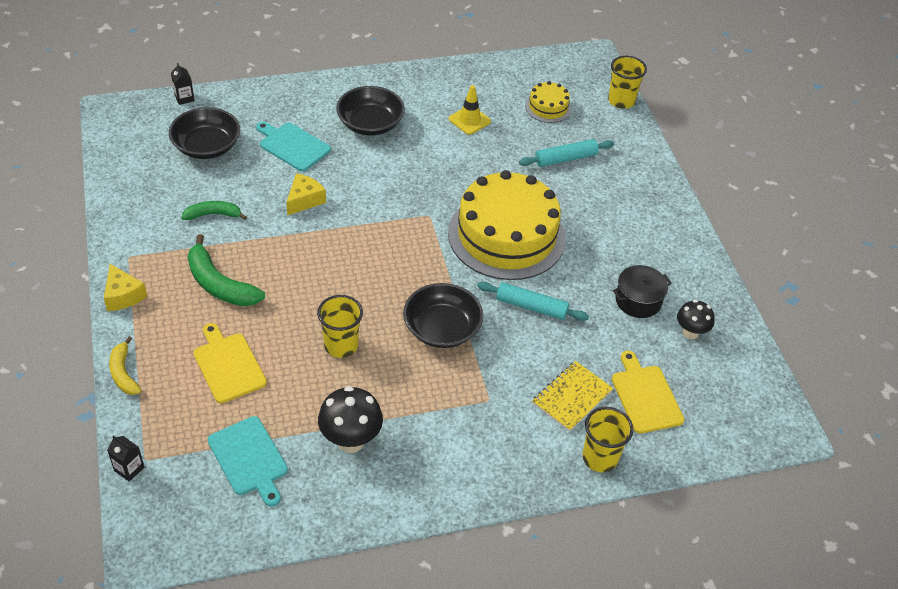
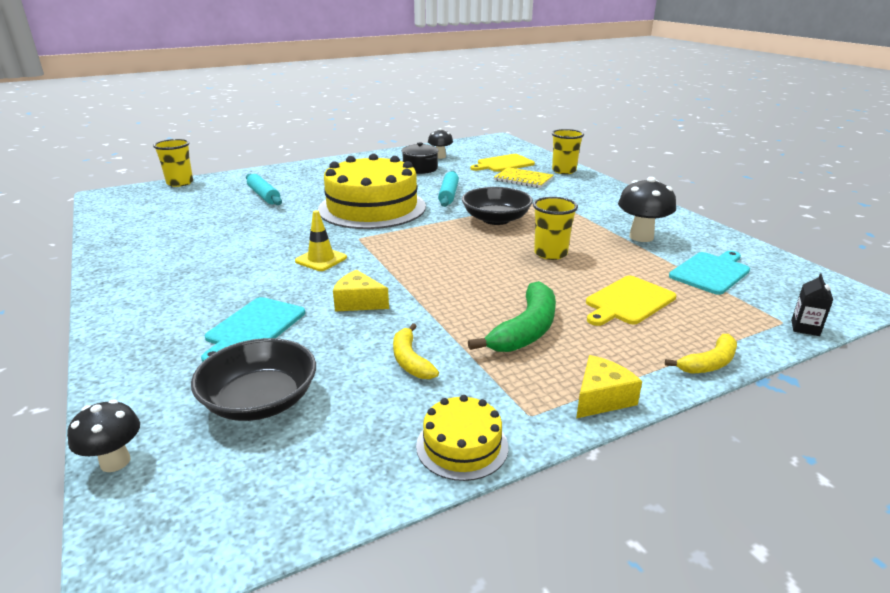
camera: 100 degrees left, 20 degrees down
(184, 98) = (115, 462): black carton -> black mushroom
(213, 214) = (410, 360): green banana -> yellow banana
(370, 124) = (207, 284): black bowl -> none
(469, 120) = (204, 235): yellow traffic cone -> yellow traffic cone (321, 259)
(548, 107) = (185, 206): yellow cake -> yellow cake (462, 446)

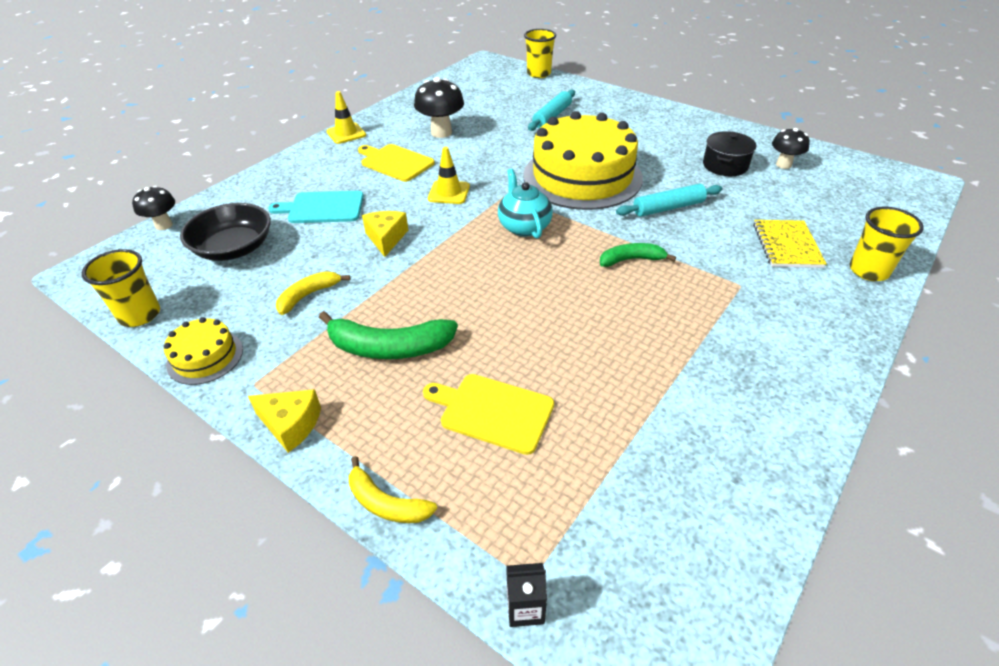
camera: 65 degrees right, 15 degrees up
(111, 288) = (346, 133): none -> yellow traffic cone
(414, 242) = (524, 226): none -> turquoise teapot
(496, 219) = (631, 260): black bowl -> green banana
(503, 164) = (824, 215): yellow cutting board -> yellow cutting board (395, 162)
(550, 253) = (572, 323): yellow cup -> yellow cup (140, 315)
(641, 237) = (694, 393): black mushroom -> black mushroom (441, 132)
(711, 272) = (634, 484): turquoise cutting board -> none

